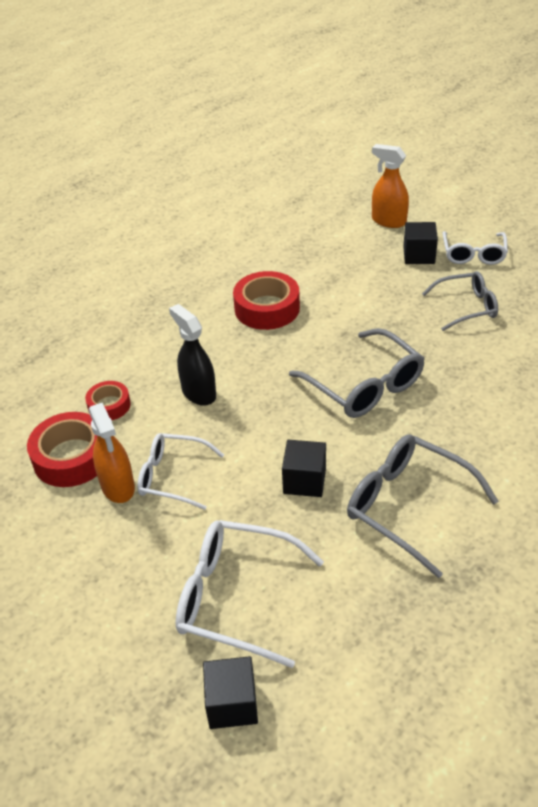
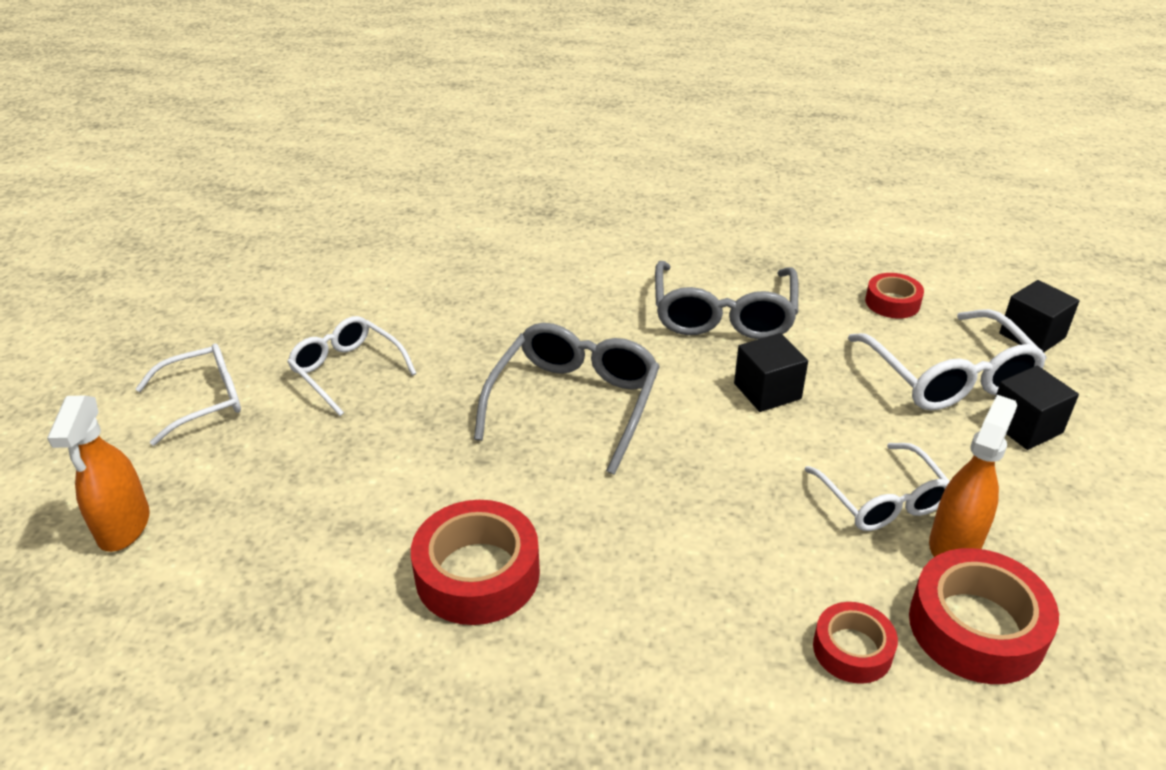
camera: 125 degrees left, 5 degrees down
(198, 393) = (728, 555): black spray bottle -> none
(348, 632) = (892, 302): none -> red tape
(419, 255) = (229, 454): black cube -> black cube (1025, 426)
(466, 307) = (347, 371): grey glasses -> white glasses

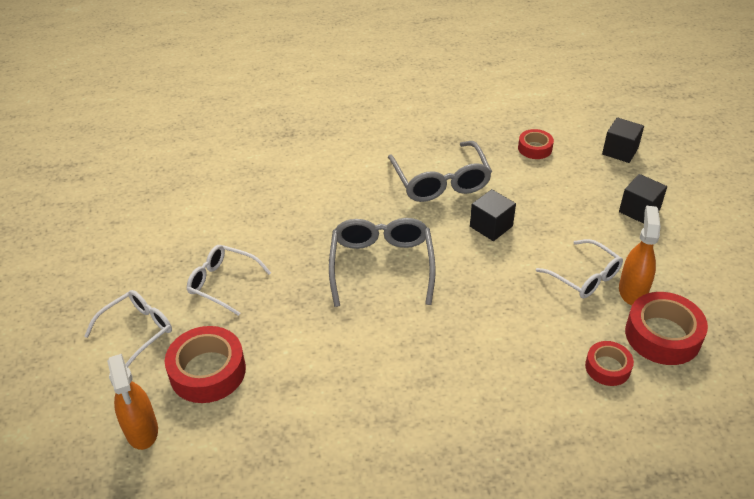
camera: 20 degrees left, 5 degrees up
(477, 574) = (384, 389): red tape -> red tape (207, 371)
(949, 376) = (587, 189): white glasses -> none

